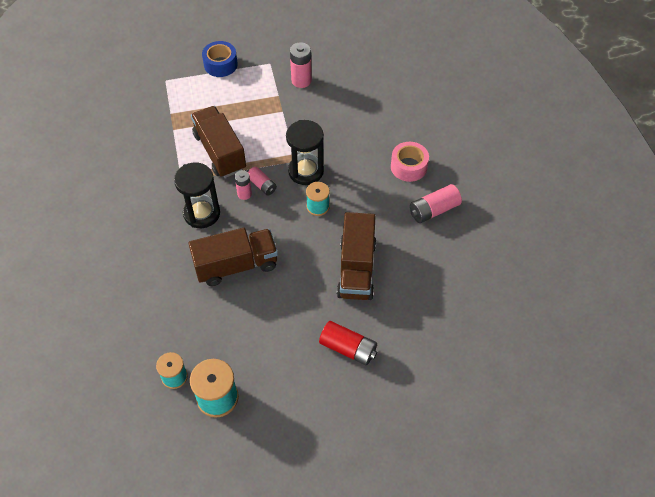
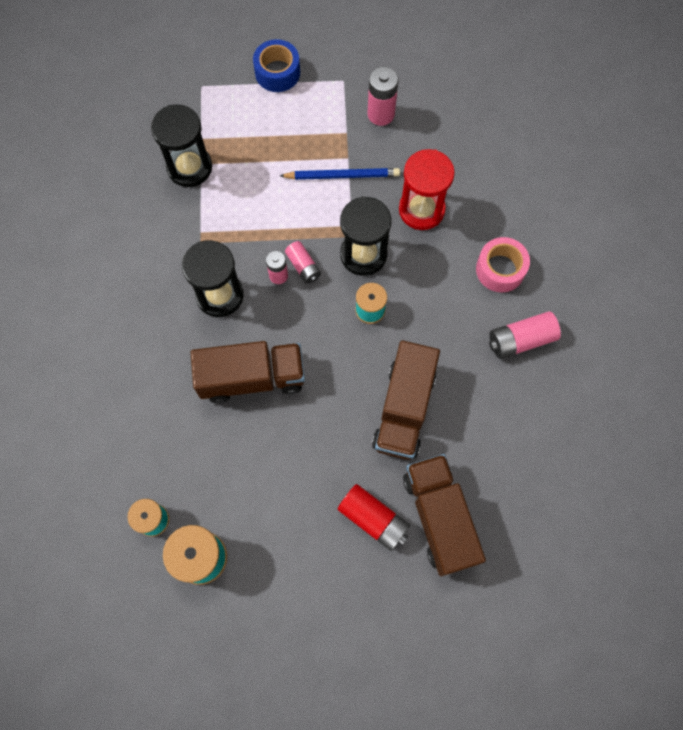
camera: 10 degrees right, 15 degrees up
(165, 133) = (189, 167): none -> black hourglass
(220, 152) = (256, 207): brown truck -> brown truck (439, 518)
(280, 123) = (342, 175): none -> blue pencil
(343, 136) = (421, 210): none -> red hourglass

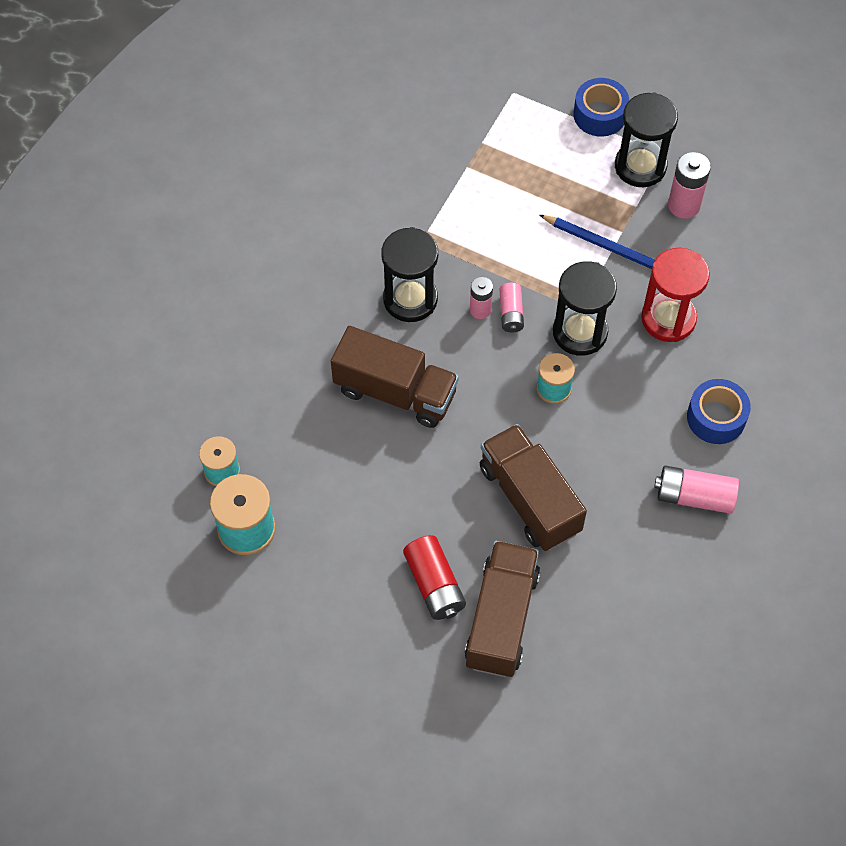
camera: 30 degrees right, 10 degrees down
(189, 167) = (454, 164): black hourglass -> black hourglass (640, 166)
(404, 409) = (529, 499): brown truck -> brown truck turned 105 degrees clockwise
(500, 269) = (716, 418): pink tape -> blue tape

